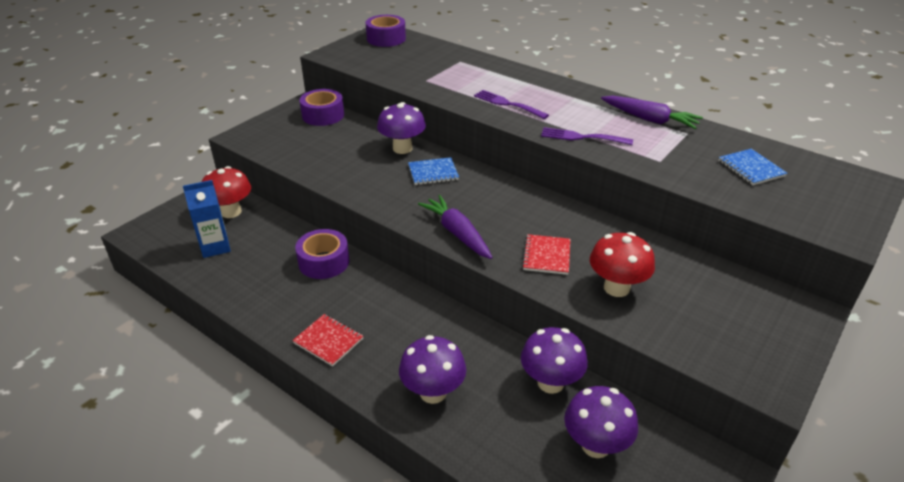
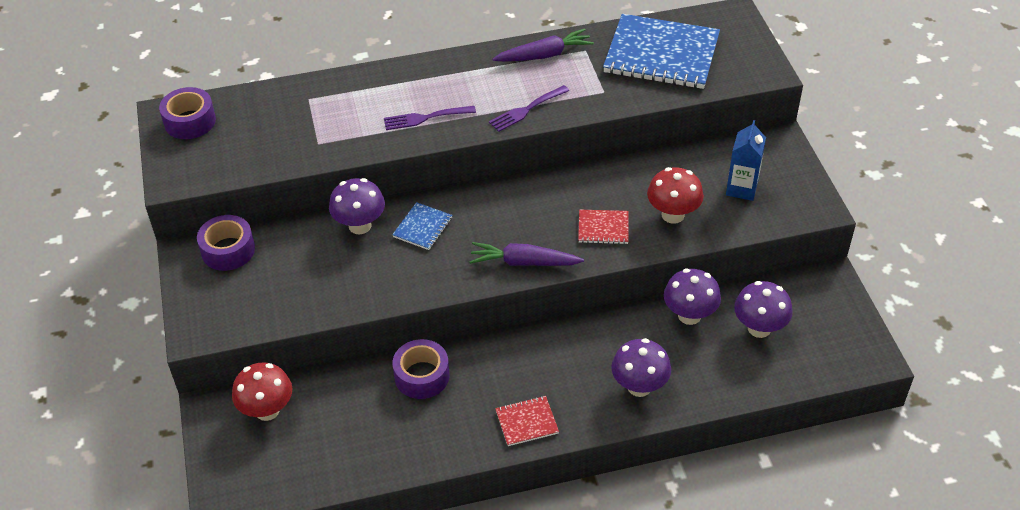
camera: 50 degrees left, 10 degrees up
(215, 247) = (315, 446): blue carton -> blue carton (741, 188)
(546, 256) = (603, 228): red notebook -> red notebook turned 45 degrees counterclockwise
(751, 168) = (661, 54): blue notebook -> blue notebook, size x2.20

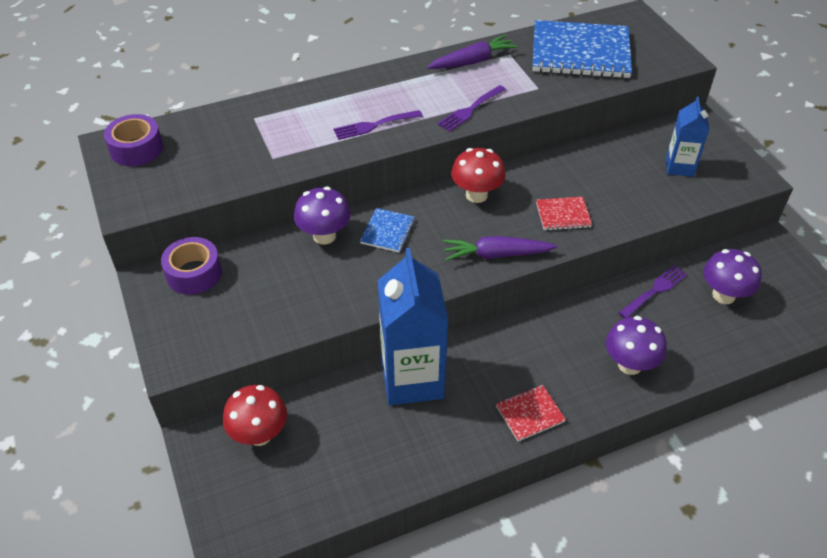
camera: 10 degrees left, 0 degrees up
(422, 376) = (412, 379): purple tape -> blue carton
(673, 215) = (624, 196): red mushroom -> red mushroom (476, 195)
(689, 315) = (655, 290): purple mushroom -> purple fork

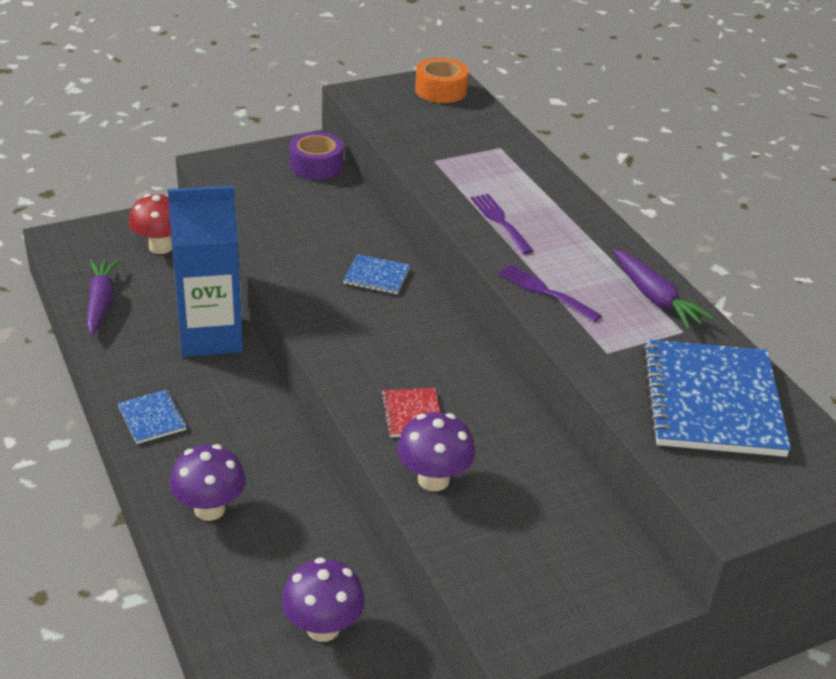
camera: 85 degrees right, 10 degrees down
(136, 149) = (440, 90): purple tape -> orange tape
(324, 236) = (368, 236): purple mushroom -> purple mushroom (433, 479)
(476, 195) = (444, 343): red mushroom -> none
(496, 254) = (340, 354): purple carrot -> purple carrot (101, 302)
(530, 414) = (152, 418): red notebook -> blue notebook
(655, 290) = (333, 551): purple fork -> none
(679, 167) = (529, 548): blue carton -> none

